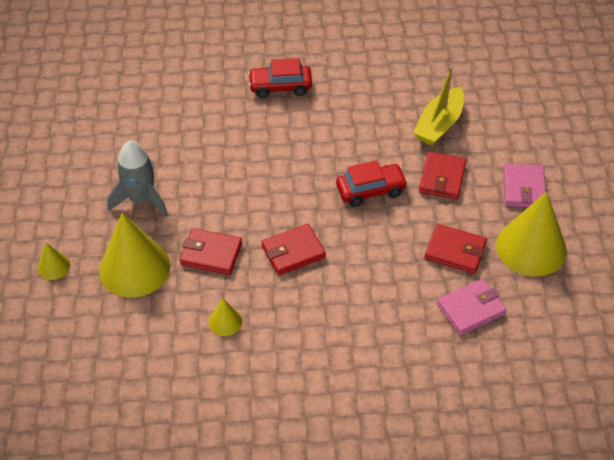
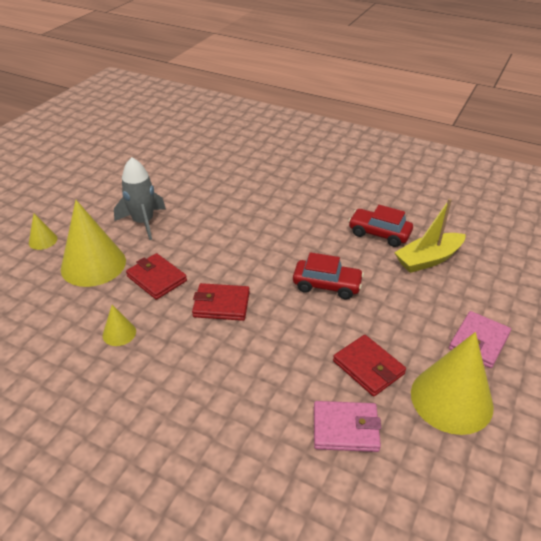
camera: 30 degrees right, 10 degrees down
(280, 87) = (312, 188): red car -> red car (379, 234)
(442, 178) = (400, 301): red wallet -> none

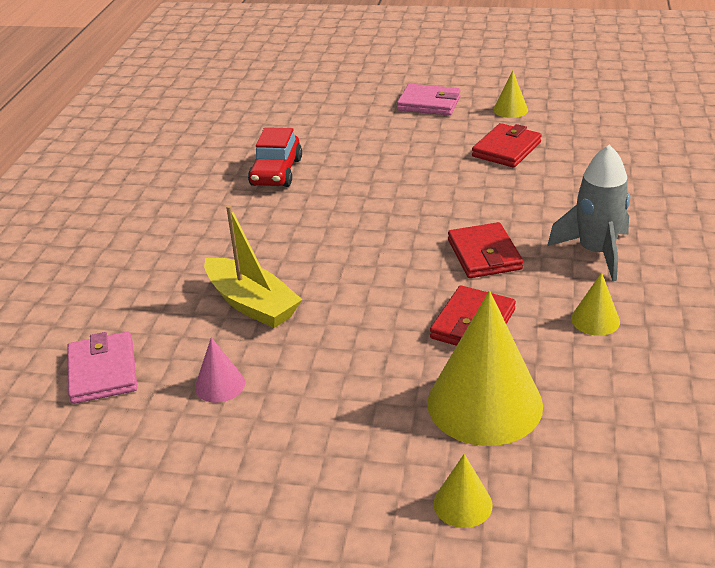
camera: 105 degrees left, 5 degrees down
(143, 222) = (344, 388): grey rocket -> grey rocket (596, 252)
(176, 188) = (220, 385): none -> pink cone
(327, 285) = (399, 190): red car -> none
(345, 429) = (588, 150): pink wallet -> pink wallet (103, 371)
(428, 259) = (313, 137): yellow boat -> yellow boat (252, 304)
(451, 399) = (510, 109): yellow cone -> yellow cone, size x0.46

